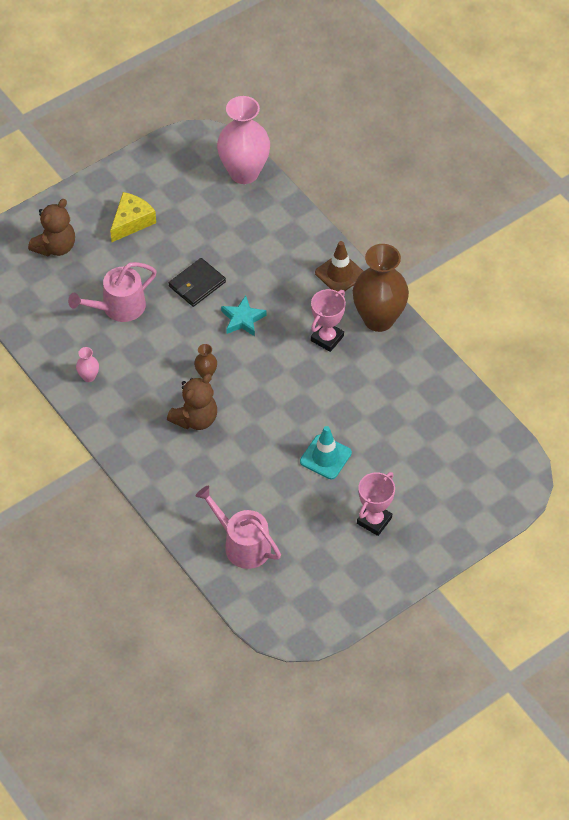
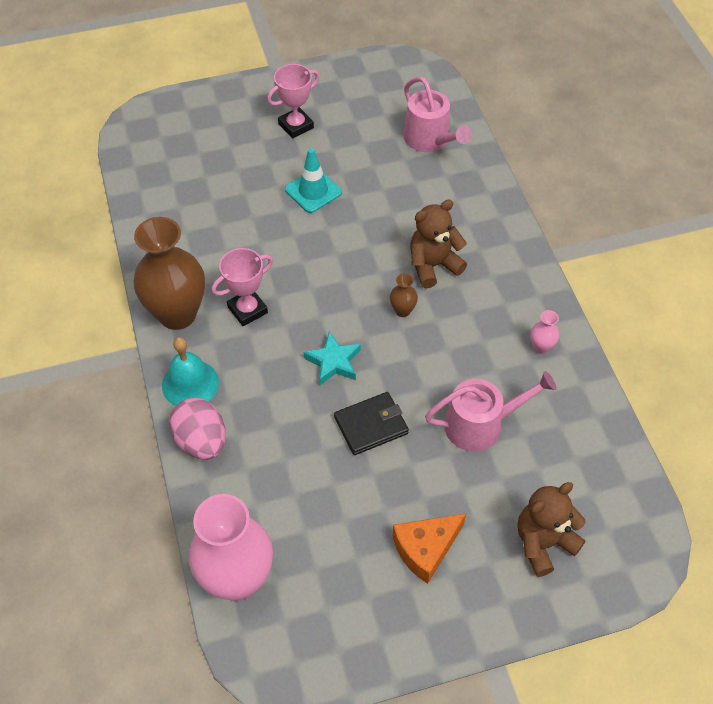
camera: 160 degrees left, 0 degrees up
(132, 222) = (425, 549): yellow cheese -> orange cheese
(310, 240) = (201, 441): none -> pink egg
(339, 274) = (190, 384): brown traffic cone -> turquoise bell

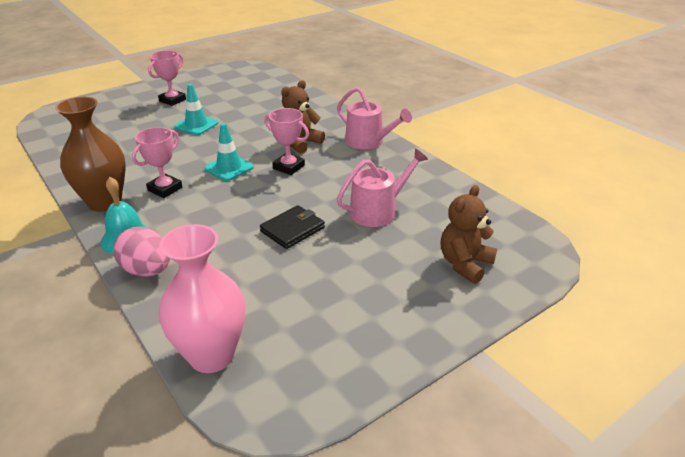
camera: 20 degrees left, 20 degrees down
(330, 291) = (229, 168): none -> turquoise traffic cone
(334, 362) = (247, 202): turquoise star -> none
(402, 310) = (288, 167): brown vase -> pink trophy
(425, 549) = (374, 291): orange cheese -> none
(430, 140) = (270, 92): pink watering can -> pink watering can (368, 142)
(541, 347) = (398, 165): pink vase -> none

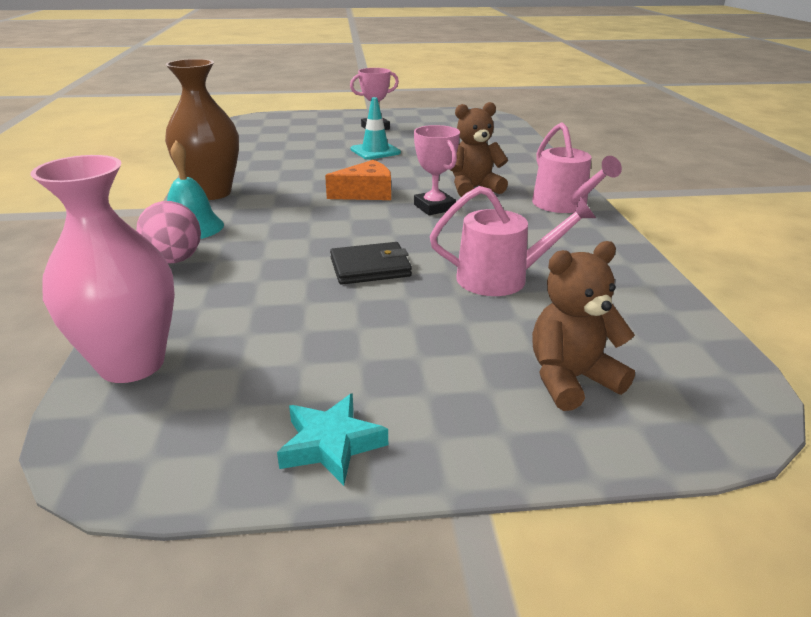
camera: 30 degrees right, 5 degrees down
(165, 189) = (279, 196): pink trophy -> none
(229, 168) = (366, 193): turquoise traffic cone -> orange cheese
(382, 351) = (331, 444): none -> turquoise star

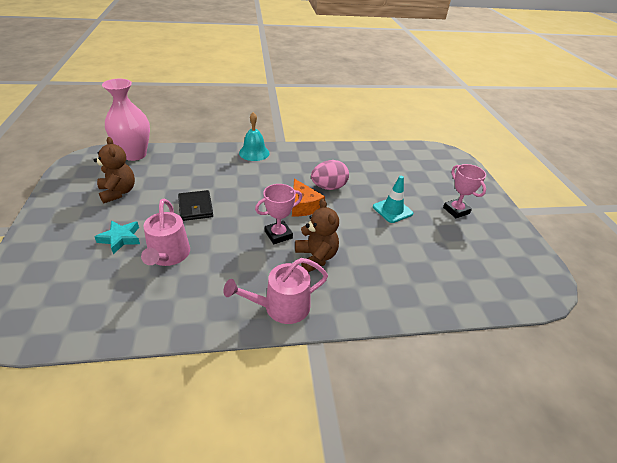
camera: 85 degrees right, 10 degrees up
(175, 260) = (217, 152): pink egg -> pink egg (328, 187)
(211, 193) = (301, 153): brown vase -> none
(331, 444) = (61, 198): turquoise star -> turquoise star (120, 238)
(571, 379) = (60, 267): brown teddy bear -> brown teddy bear (118, 192)

